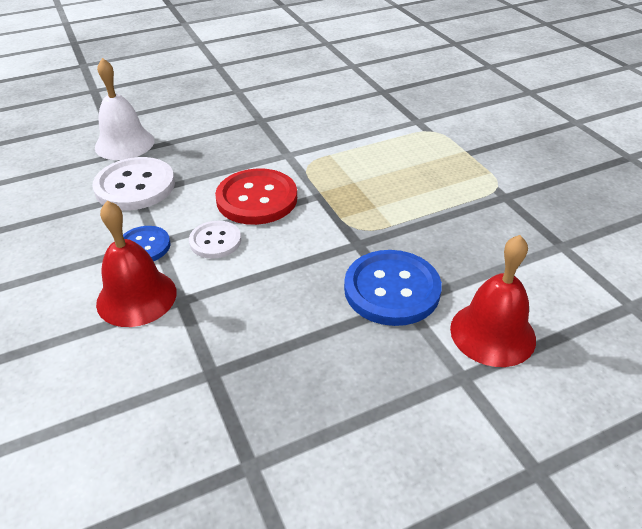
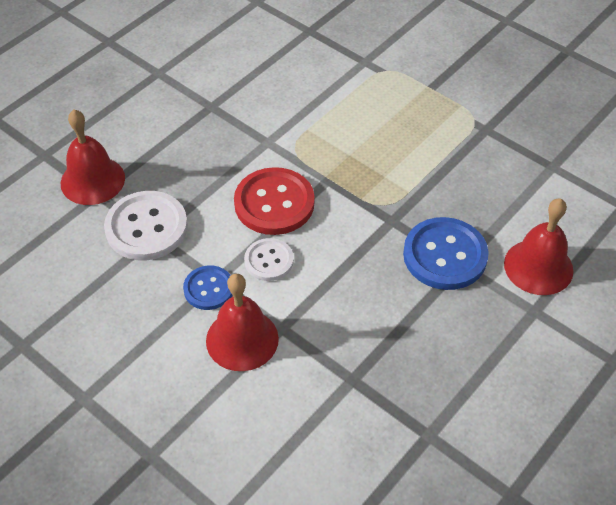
camera: 25 degrees left, 10 degrees up
(124, 144) = (92, 180): white bell -> red bell

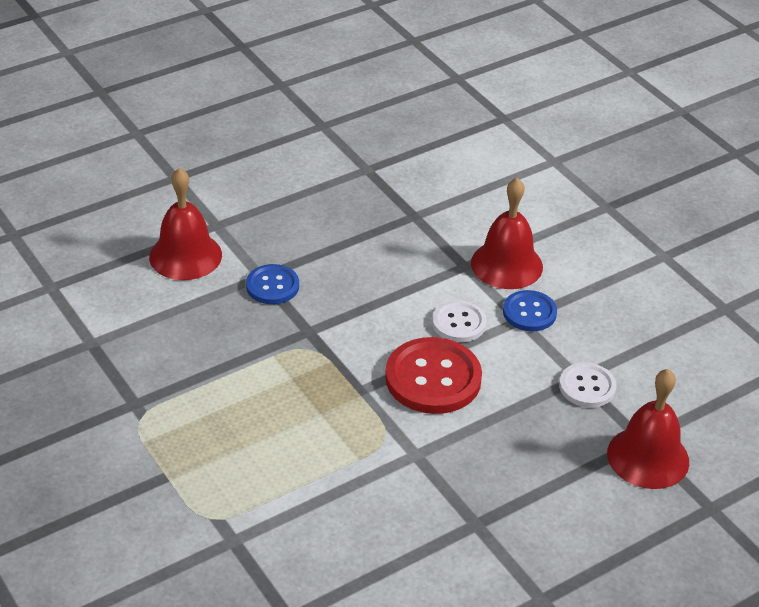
camera: 165 degrees left, 10 degrees down
(146, 227) = (587, 387): white button -> white button, size x0.59
(445, 255) = (272, 286): blue button -> blue button, size x0.59

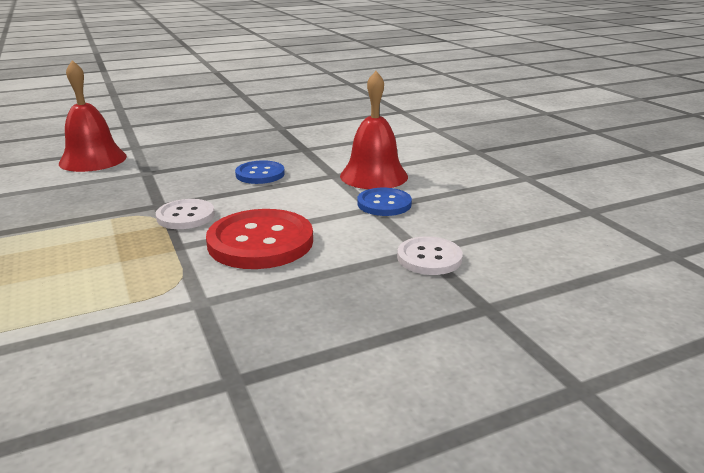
camera: 10 degrees right, 15 degrees down
(272, 286) = (151, 178): blue button -> blue button (260, 174)
(459, 323) = (310, 207): white button -> white button (185, 216)
(648, 457) = (493, 325): red bell -> none

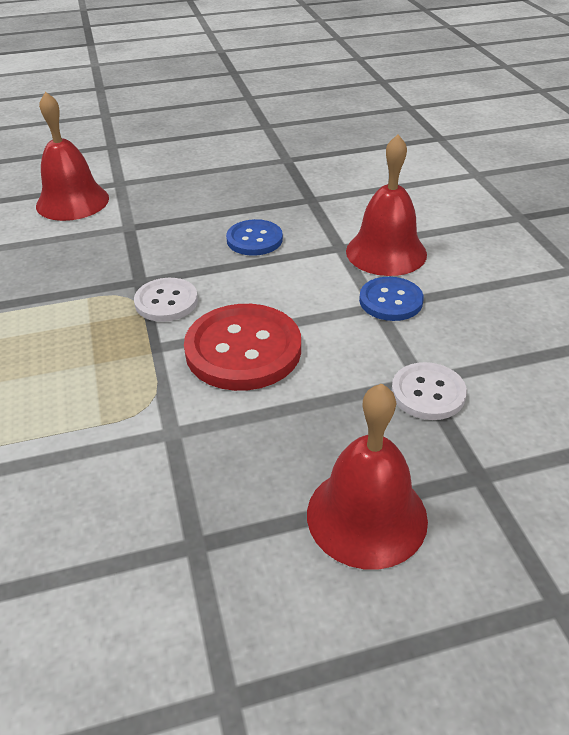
camera: 10 degrees right, 15 degrees up
(394, 343) = (366, 516): none -> red bell

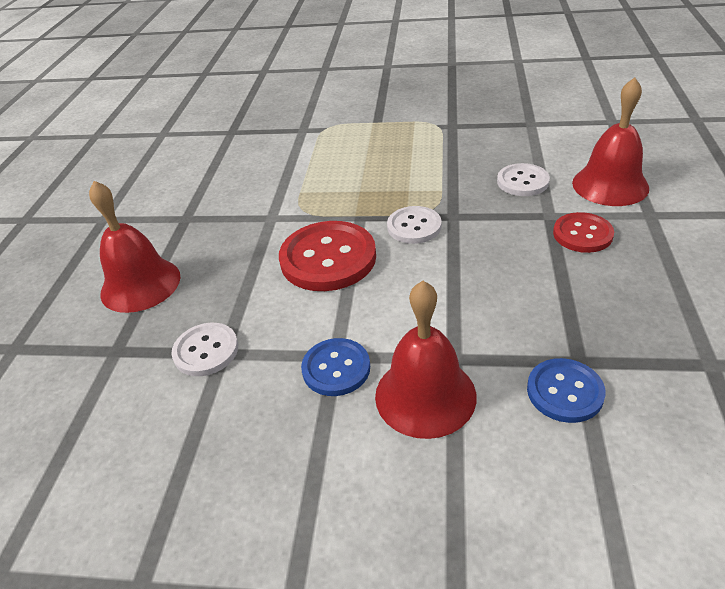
camera: 115 degrees right, 0 degrees up
(67, 247) = (522, 181): none -> white button
(157, 208) = (582, 234): none -> red button
(254, 239) = (494, 293): blue button -> blue button (564, 392)

